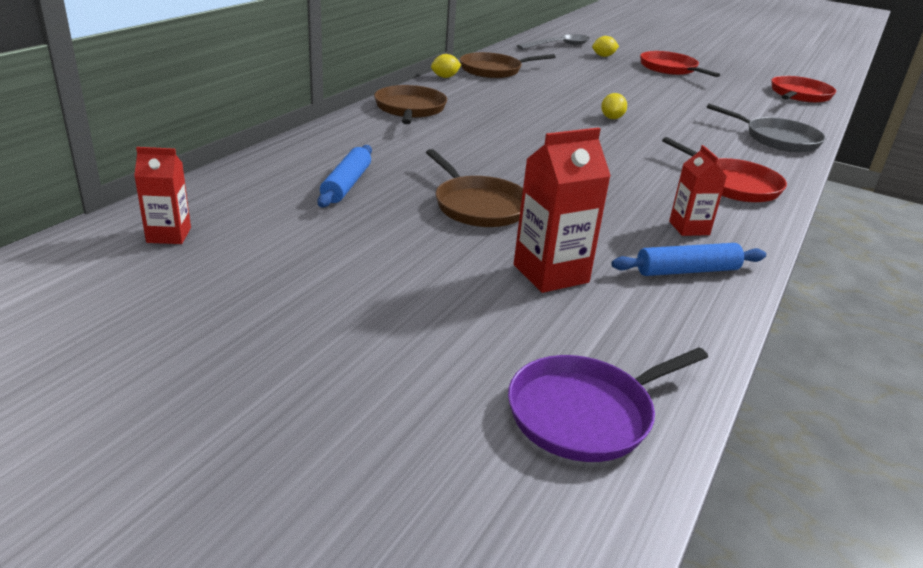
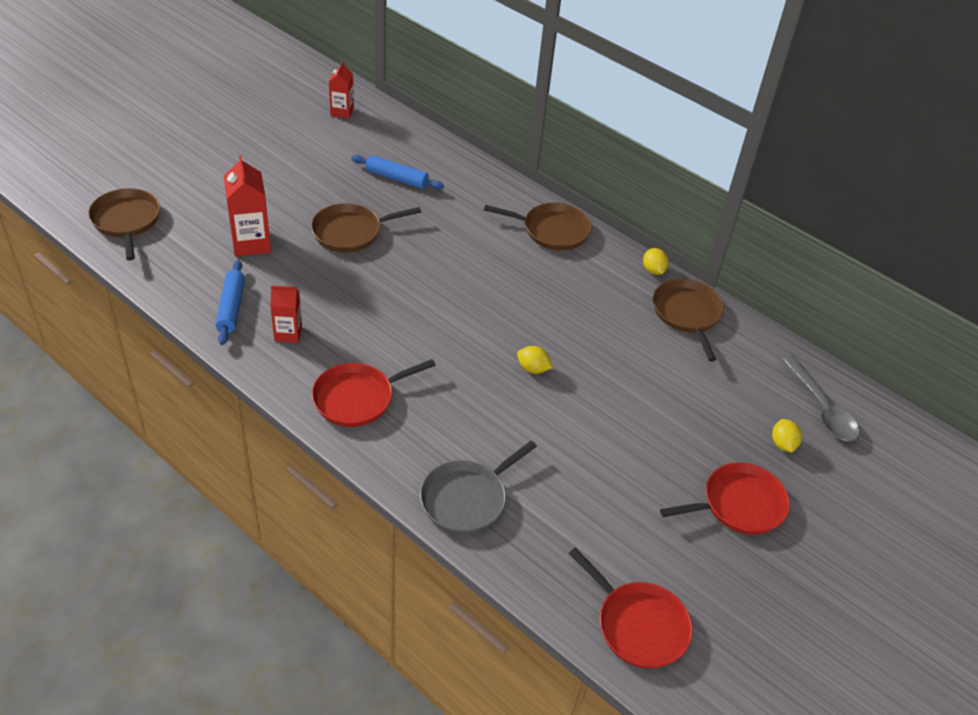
camera: 100 degrees right, 15 degrees up
(585, 414) = (126, 221): purple pan -> brown pan

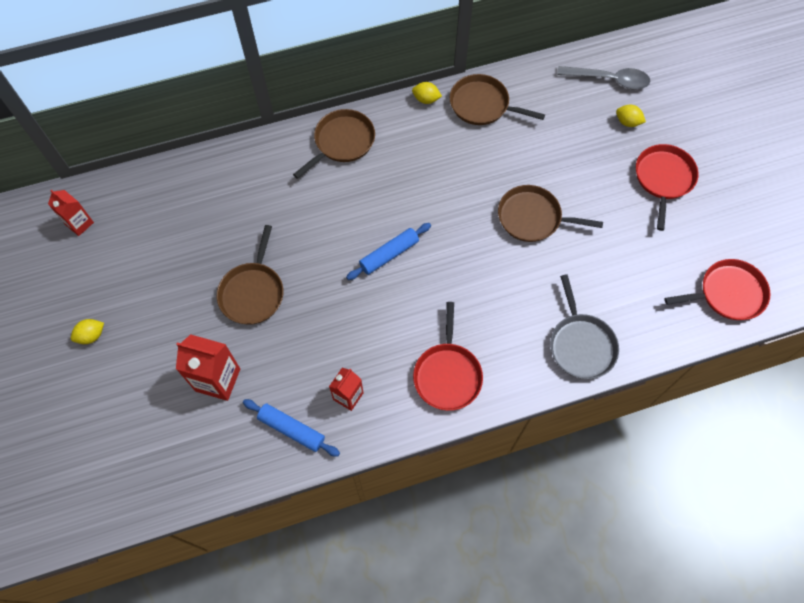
camera: 55 degrees left, 20 degrees up
(126, 221) = (120, 478): brown pan -> brown pan (532, 217)
(397, 178) = (205, 223): blue rolling pin -> blue rolling pin (389, 254)
(533, 369) = (481, 236): yellow lemon -> yellow lemon (91, 335)

